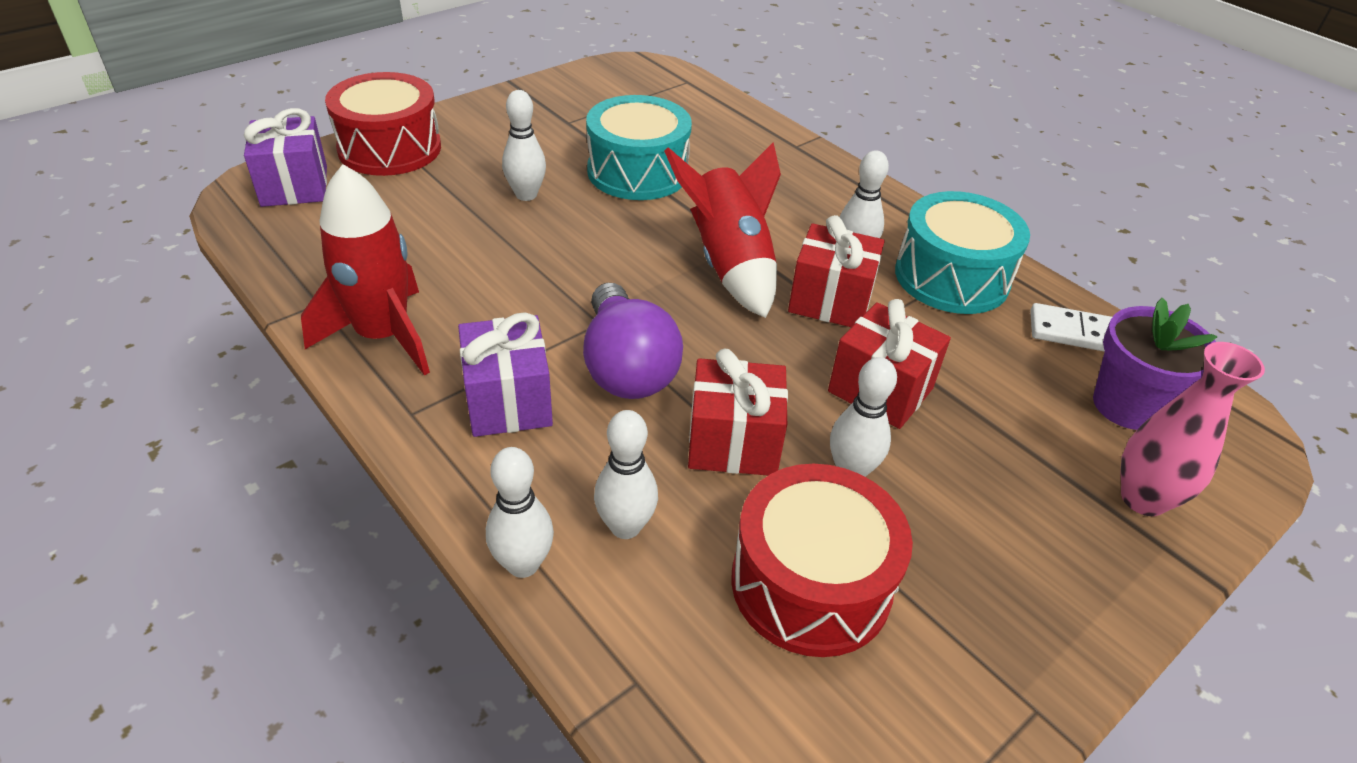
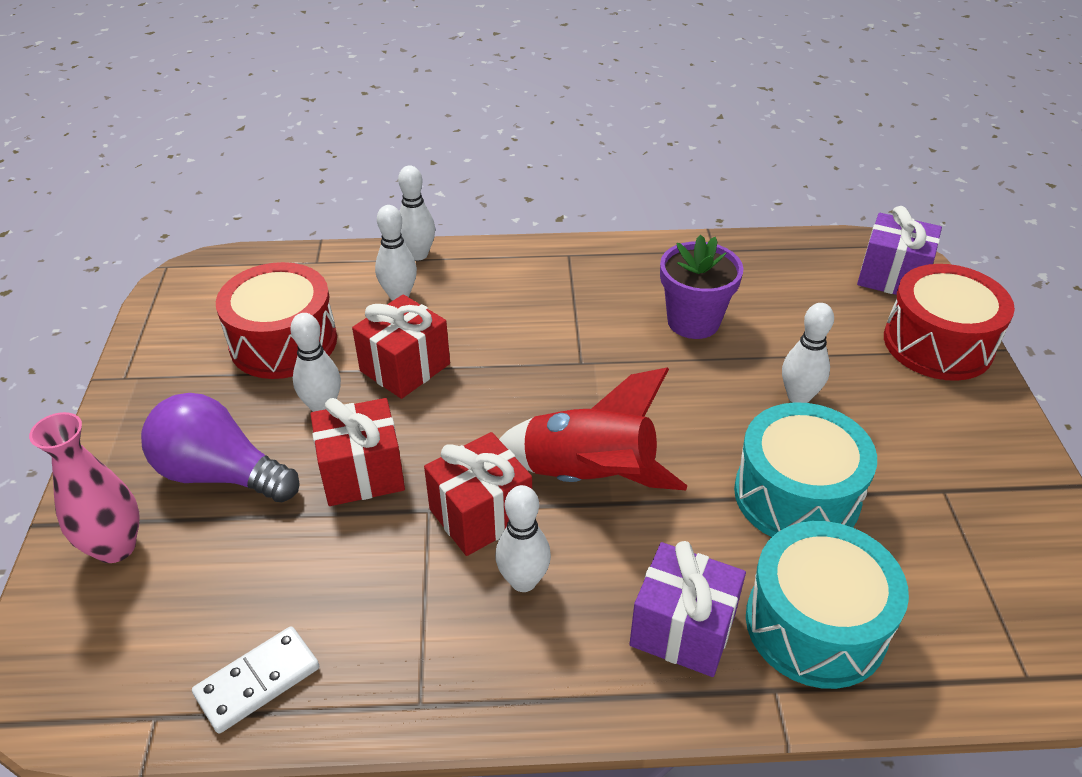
camera: 130 degrees right, 0 degrees up
(383, 336) = (654, 265): red rocket -> none
(508, 401) = (541, 292): purple gift -> purple gift (682, 629)
(626, 367) = (521, 354): purple light bulb -> purple light bulb (220, 474)
(951, 277) = (422, 642): turquoise drum -> turquoise drum (815, 624)
(1126, 405) = (167, 629): purple flower pot -> purple flower pot (693, 321)

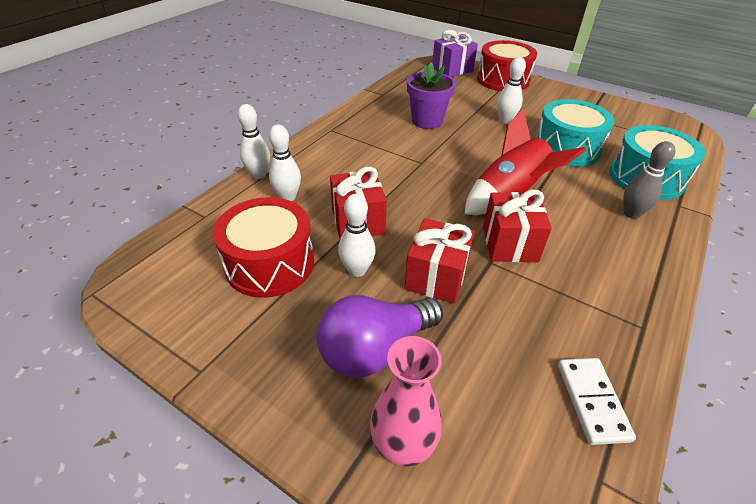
camera: 55 degrees left, 0 degrees up
(523, 581) = (570, 249): white bowling pin -> none
(682, 629) = (631, 213): purple gift -> grey bowling pin

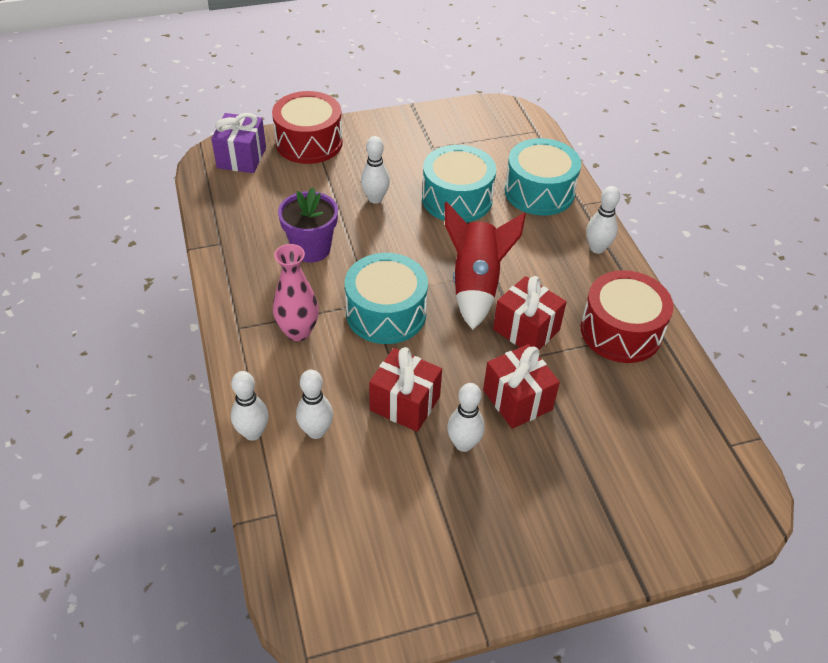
camera: 50 degrees left, 5 degrees up
(270, 263) = (397, 499): red drum -> red drum (621, 331)
(375, 349) = (551, 486): purple light bulb -> none
(402, 447) = (639, 525): pink vase -> pink vase (298, 332)
(422, 173) = (386, 313): none -> turquoise drum
(592, 401) = (684, 404): white domino -> none
(631, 213) = (564, 236): grey bowling pin -> none
(654, 237) = (597, 248): none -> white bowling pin

